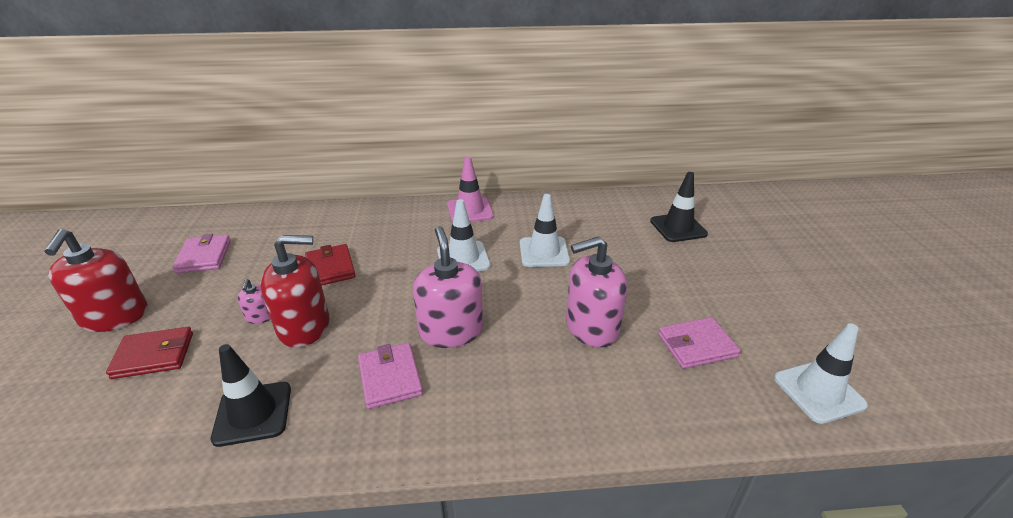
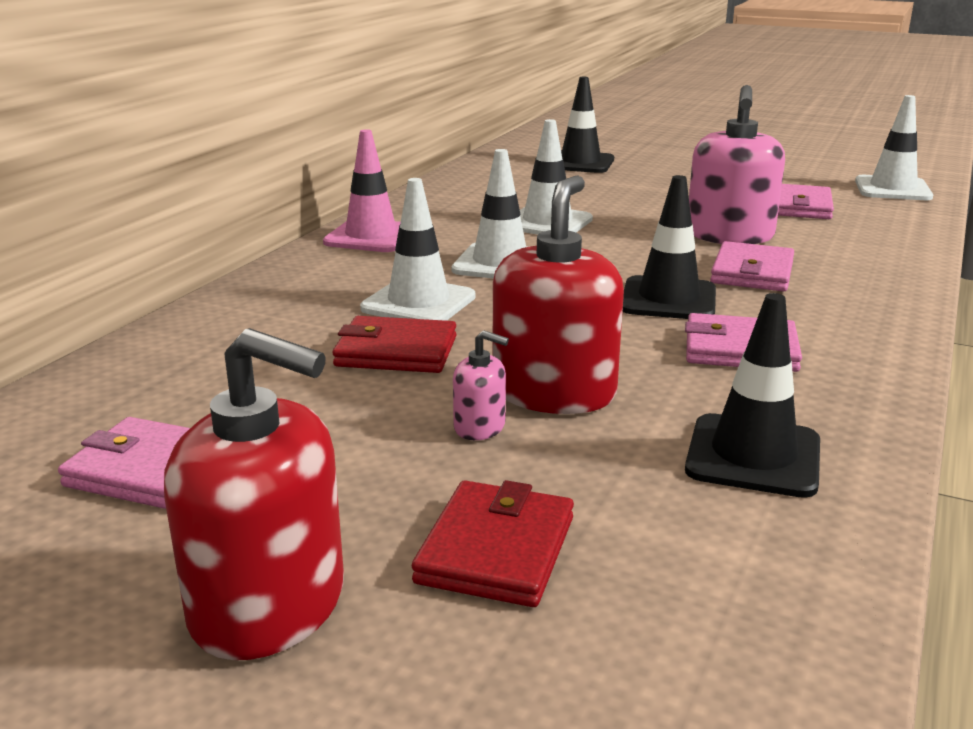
camera: 60 degrees left, 10 degrees down
(391, 254) = (418, 303): none -> white traffic cone
(451, 331) = (668, 299): pink soap dispenser -> black traffic cone
(525, 354) = (752, 272): none -> pink wallet

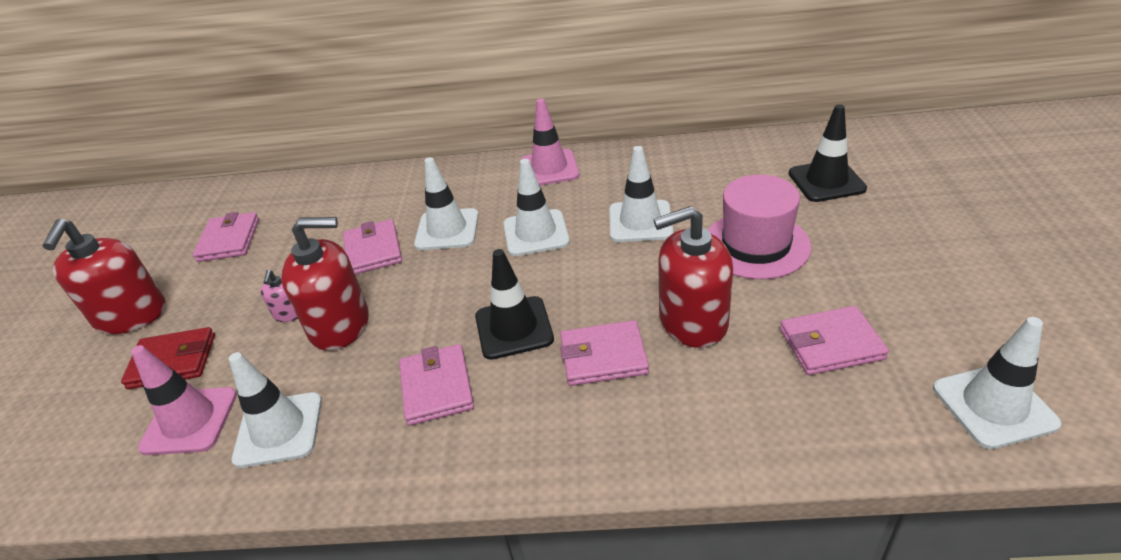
camera: 70 degrees right, 15 degrees up
(396, 351) = (373, 250): red wallet -> pink wallet
(643, 198) = (756, 245): none -> pink hat
(682, 534) = (190, 421): none -> pink traffic cone
(729, 235) = (693, 321): pink soap dispenser -> red soap dispenser
(753, 456) = (279, 430): black traffic cone -> white traffic cone

